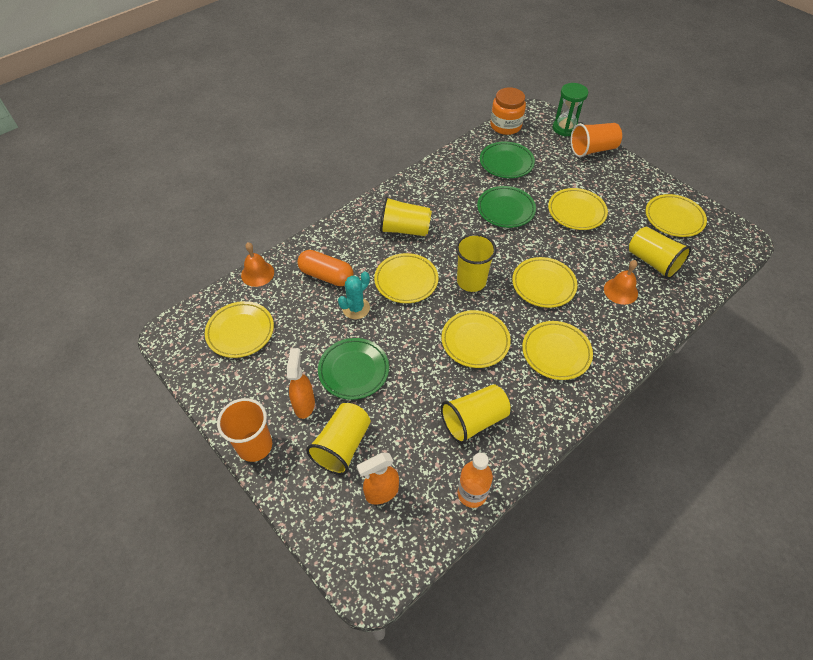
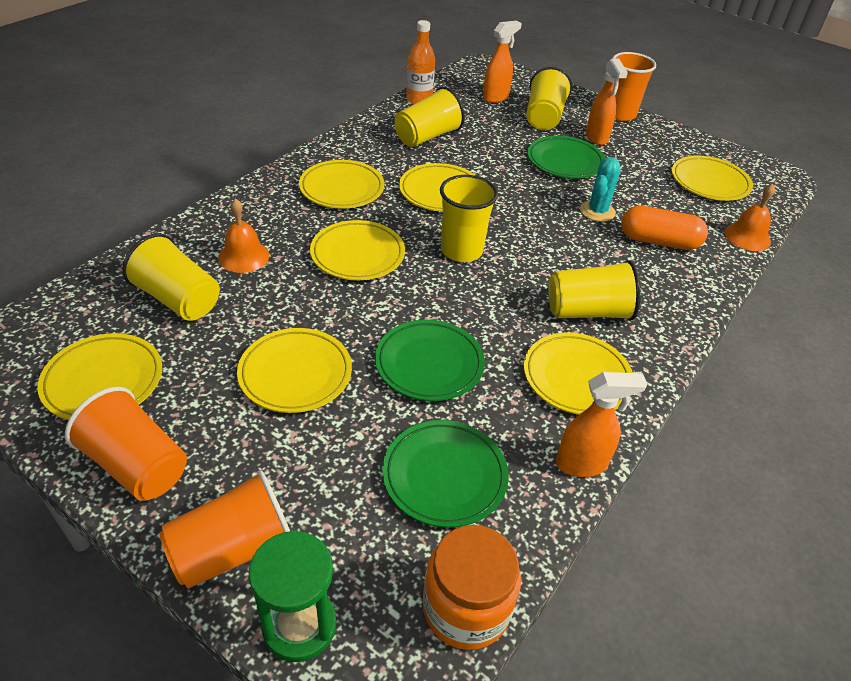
camera: 165 degrees right, 10 degrees down
(406, 280) = (551, 244): yellow plate -> yellow plate (576, 377)
(443, 160) = (582, 464): none -> orange spray bottle
(641, 181) = (137, 465): none -> orange cup

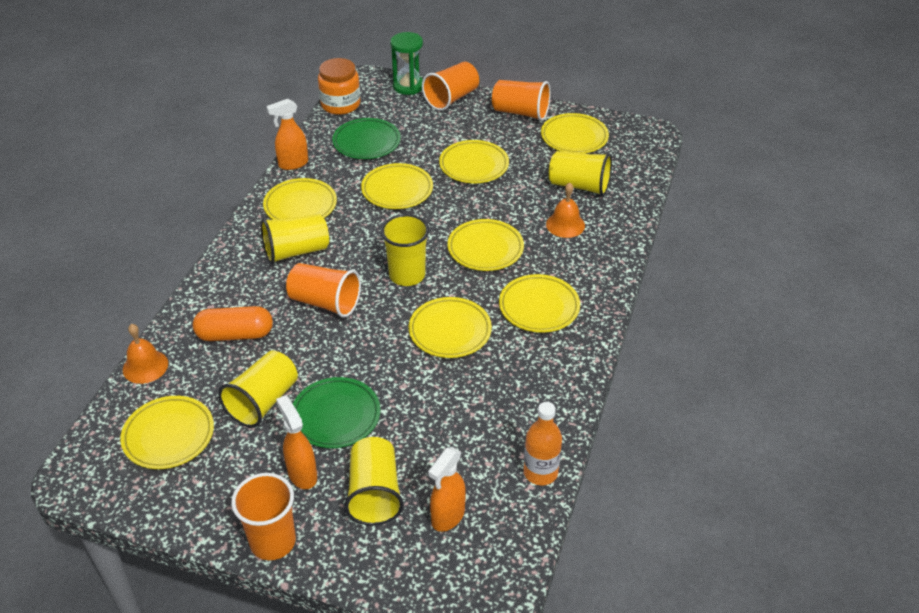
camera: 165 degrees right, 0 degrees up
(427, 137) = (498, 405): yellow cup -> yellow cup (263, 401)
(429, 364) = (397, 190): green plate -> yellow plate
(560, 247) = (325, 302): none -> orange cup
(597, 211) = (294, 353): turquoise cactus -> none

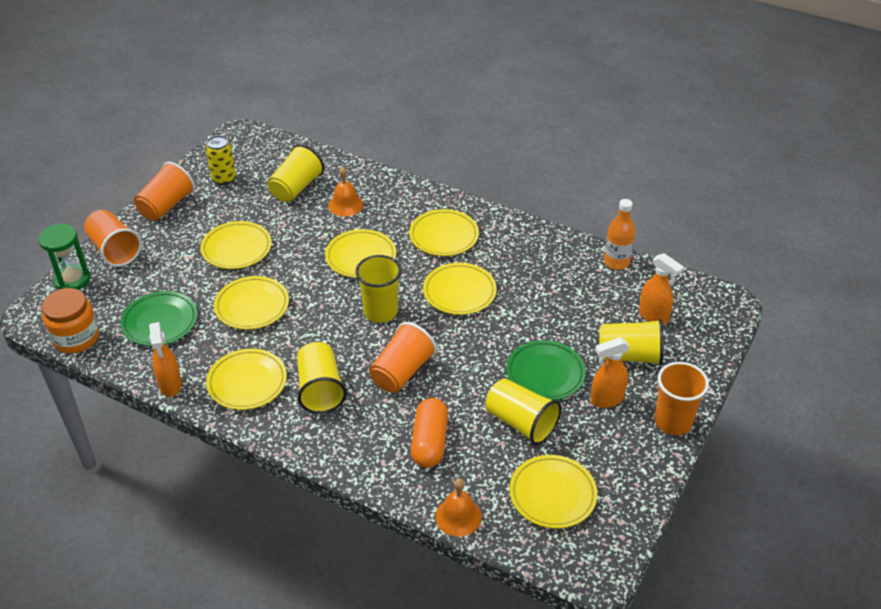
camera: 80 degrees left, 0 degrees up
(574, 137) = (224, 179): yellow plate -> yellow can

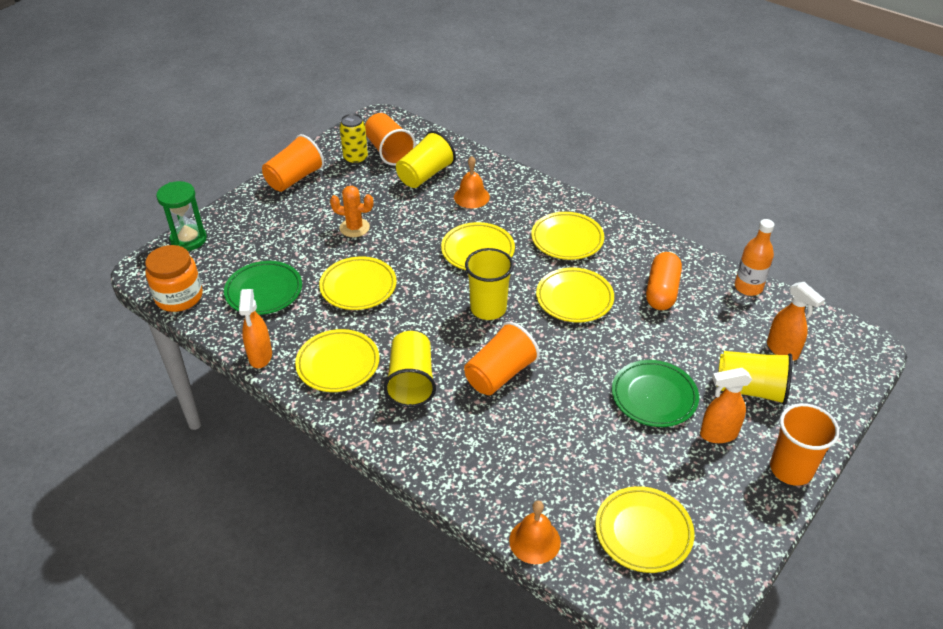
camera: 10 degrees right, 0 degrees up
(114, 250) = (235, 215): orange cup -> orange cup (389, 151)
(236, 248) = (354, 228): yellow plate -> orange cactus
(429, 442) = (517, 453): orange capsule -> orange capsule (662, 291)
(521, 423) = (619, 447): yellow cup -> none

